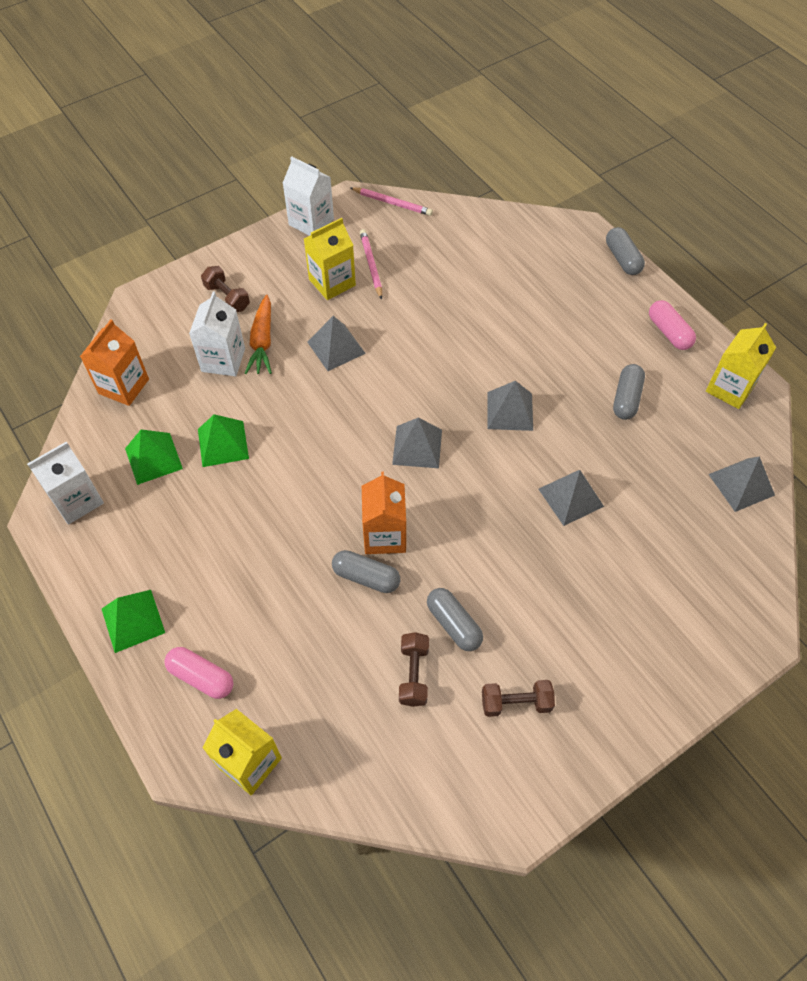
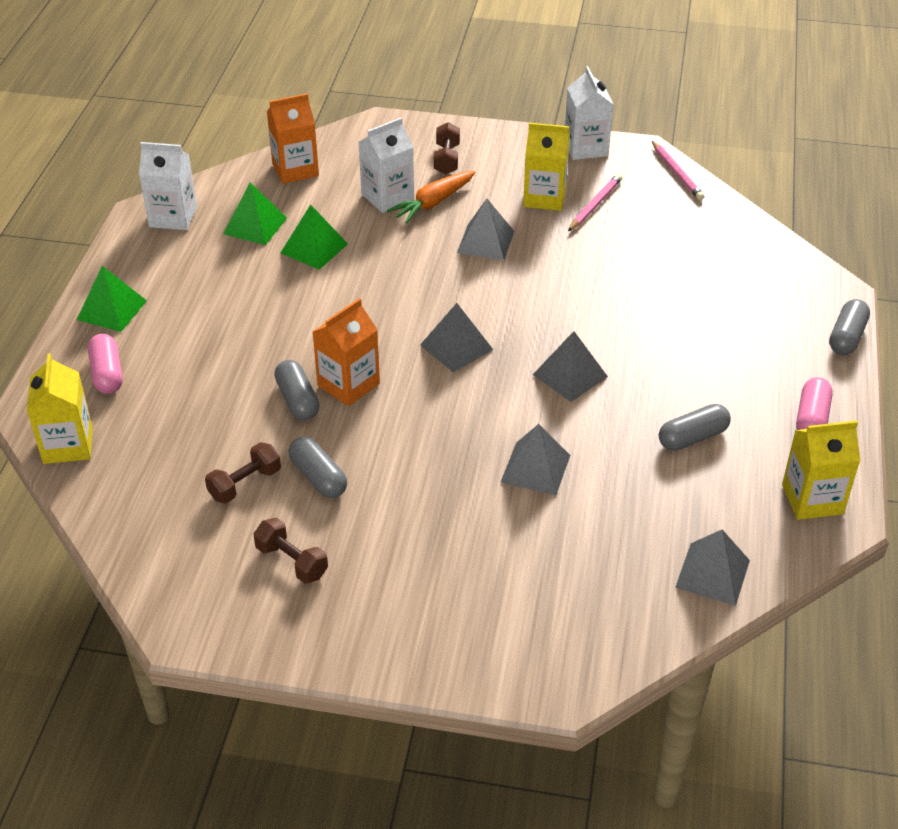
camera: 45 degrees right, 15 degrees down
(454, 624) = (318, 477): grey capsule -> grey capsule turned 45 degrees counterclockwise

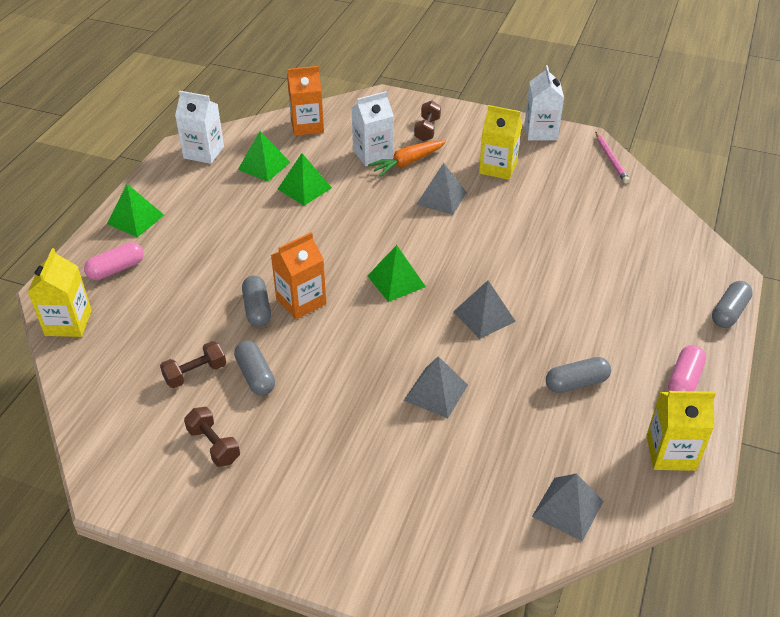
camera: 10 degrees right, 0 degrees up
(107, 374) = (116, 269): pink capsule -> pink capsule turned 60 degrees clockwise
(456, 347) = (396, 281): grey pyramid -> green pyramid
(595, 205) = (537, 178): pink pencil -> none

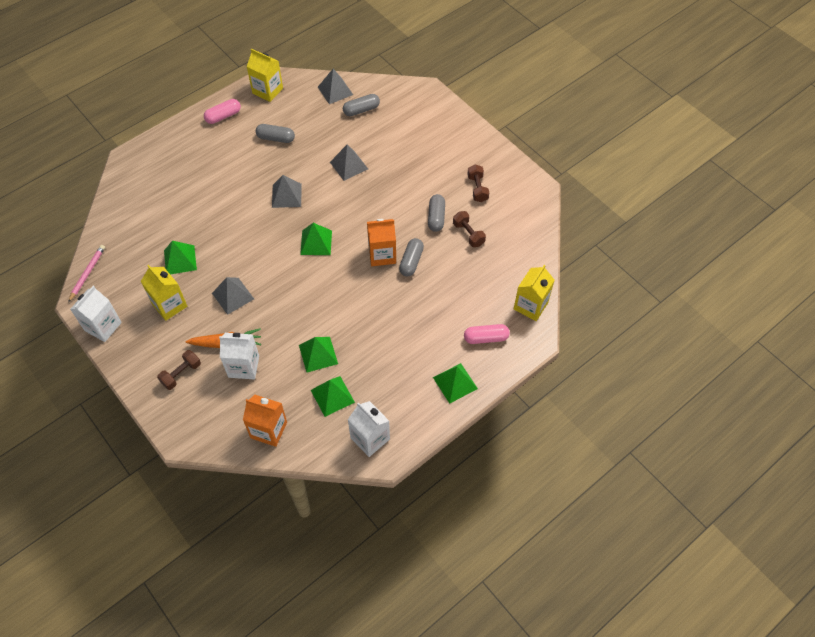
camera: 150 degrees left, 15 degrees up
(195, 373) = (468, 234): brown dumbbell -> brown dumbbell turned 60 degrees clockwise
(533, 204) = (180, 260): none -> green pyramid
(729, 312) = (157, 137): grey capsule -> grey capsule (361, 110)

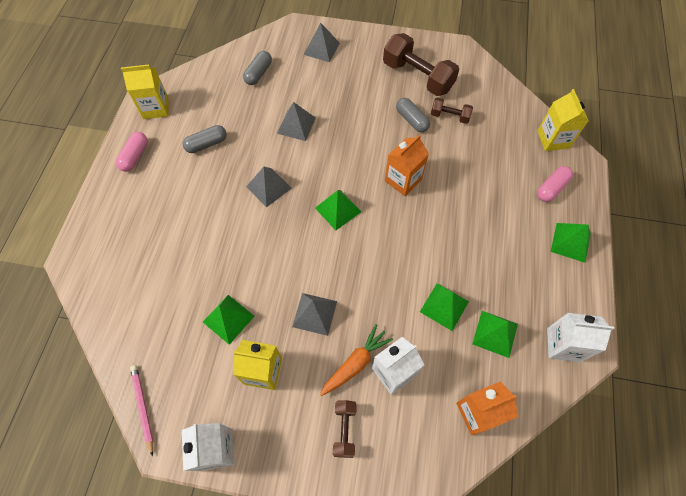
camera: 40 degrees left, 5 degrees up
(335, 90) = (219, 71): grey pyramid -> grey pyramid (321, 48)
(411, 261) = (431, 169): grey capsule -> none
(477, 188) = (417, 77): brown dumbbell -> brown dumbbell, size x1.95

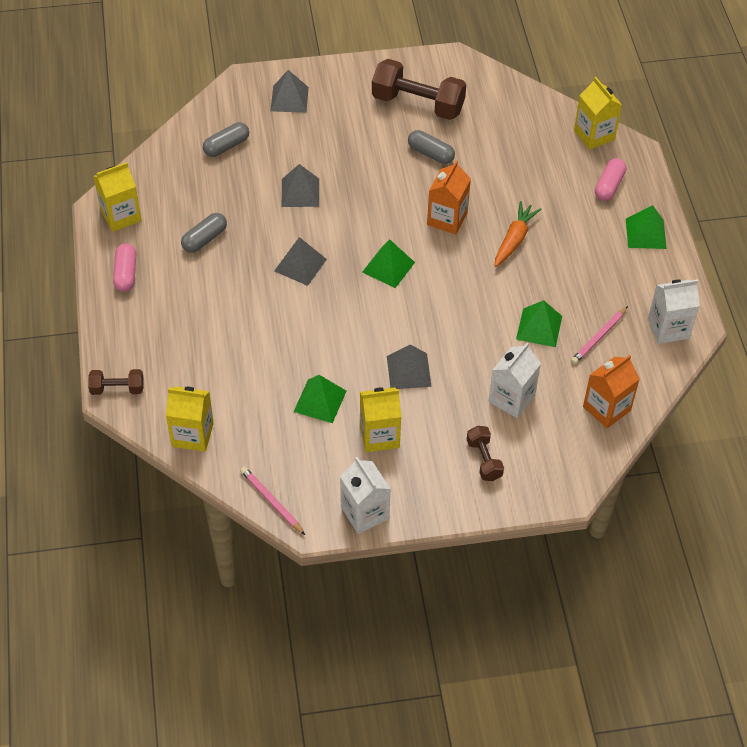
camera: 20 degrees left, 10 degrees down
(112, 317) = (192, 435): none -> yellow carton
(258, 73) = (226, 146): grey capsule -> grey capsule turned 45 degrees clockwise
(355, 363) = (470, 402): orange carrot -> orange carrot (514, 239)
(449, 116) = (472, 139): brown dumbbell -> brown dumbbell (117, 389)
(495, 333) = (598, 337): green pyramid -> pink pencil

